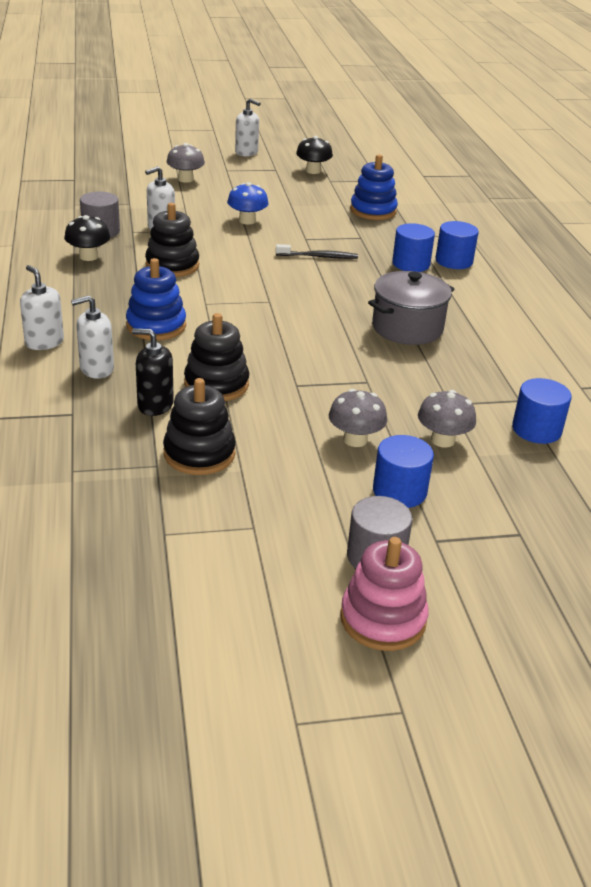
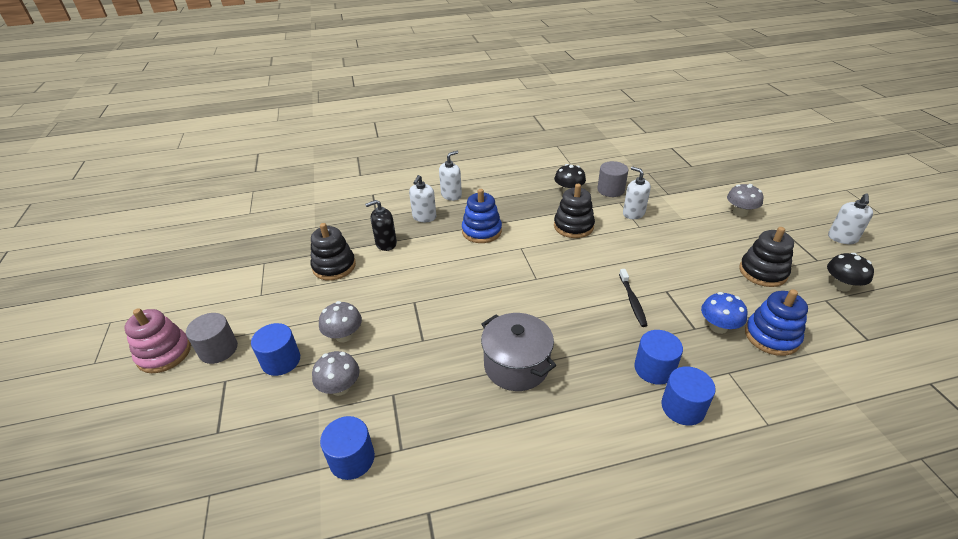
camera: 90 degrees right, 5 degrees up
(96, 369) = (424, 217): white soap dispenser -> white soap dispenser turned 135 degrees counterclockwise
(155, 405) = (386, 243): black soap dispenser -> black soap dispenser turned 120 degrees counterclockwise
(216, 384) = (411, 265): black stacking toy -> black stacking toy (762, 272)
(247, 221) = (679, 253): blue mushroom -> blue mushroom (718, 327)

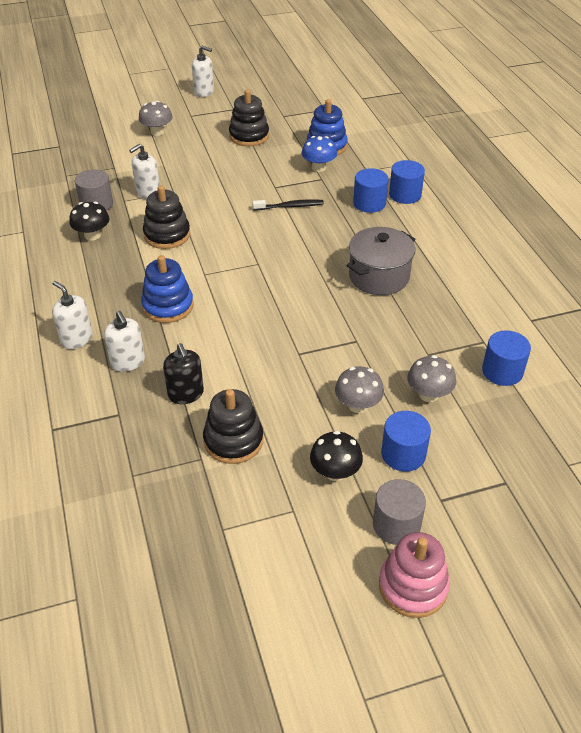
camera: 95 degrees left, 5 degrees up
(424, 217) = (128, 362): white soap dispenser -> white soap dispenser turned 45 degrees clockwise
(841, 285) = (266, 106): black mushroom -> black mushroom (335, 472)

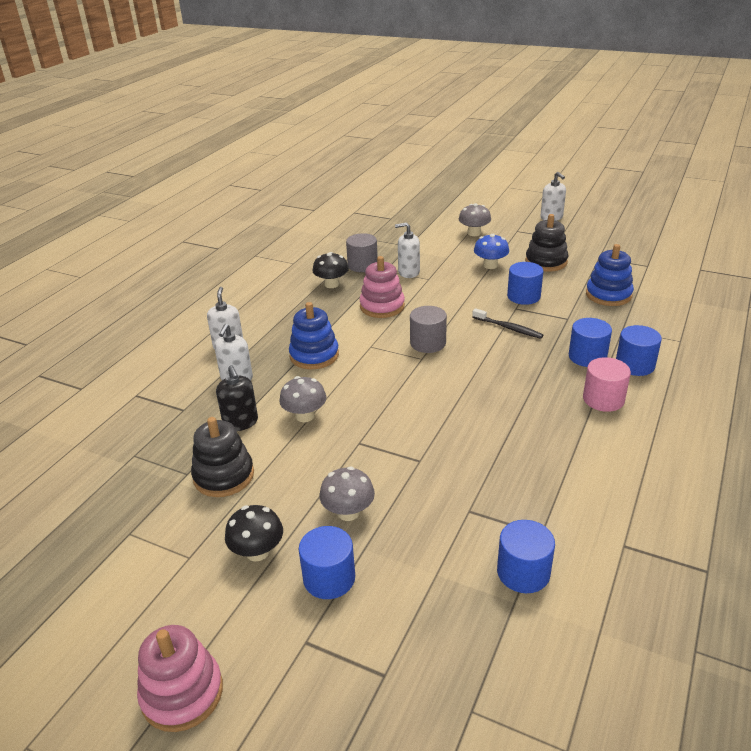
camera: 45 degrees right, 10 degrees down
(167, 235) = (382, 306): black stacking toy -> pink stacking toy
(186, 394) = (240, 422): black soap dispenser -> black soap dispenser turned 45 degrees counterclockwise
(268, 174) = (523, 296): none -> blue cylinder
(318, 167) = (577, 309): blue mushroom -> blue mushroom (490, 265)
(379, 276) = (513, 420): grey pot -> none
(396, 524) = (242, 631): grey cylinder -> grey cylinder (428, 343)
(415, 230) = (603, 399): none -> pink cylinder
(428, 394) = (421, 545): grey mushroom -> grey mushroom (305, 416)

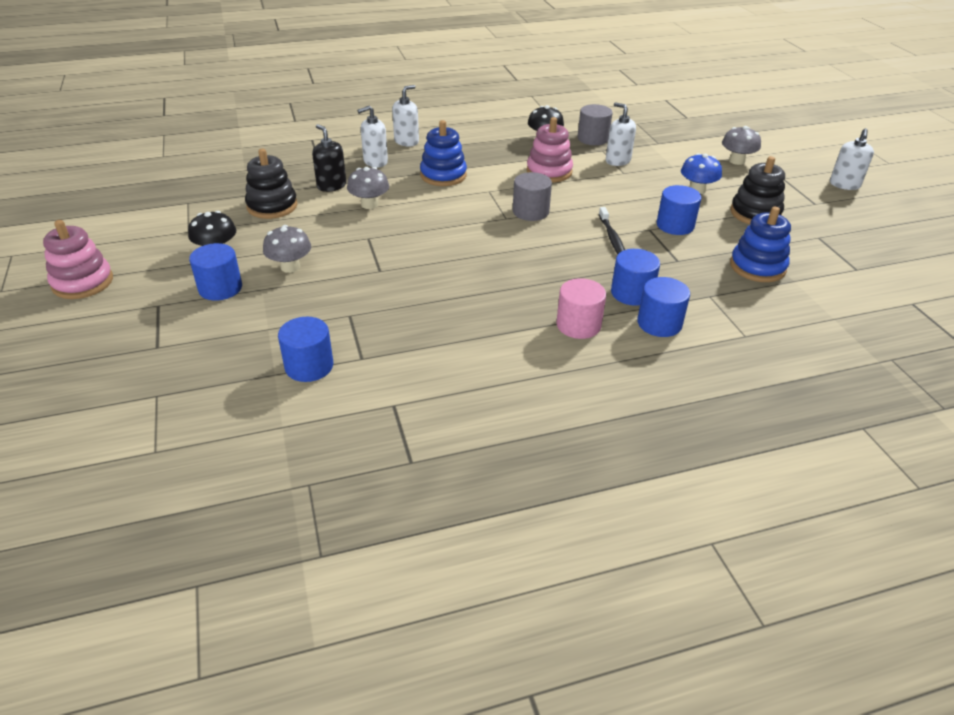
camera: 45 degrees right, 5 degrees up
(240, 422) = (331, 186): black soap dispenser -> black soap dispenser turned 120 degrees clockwise

